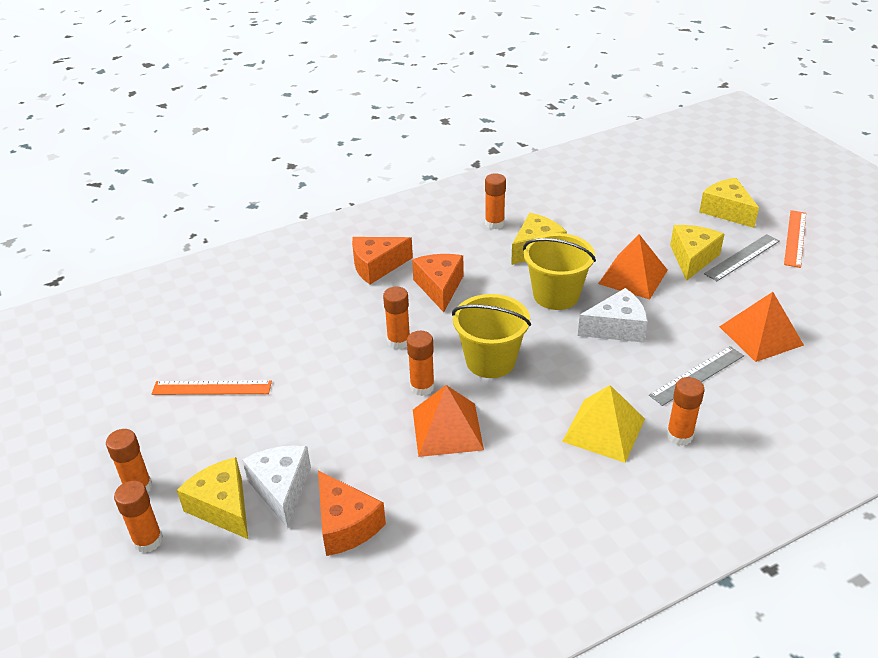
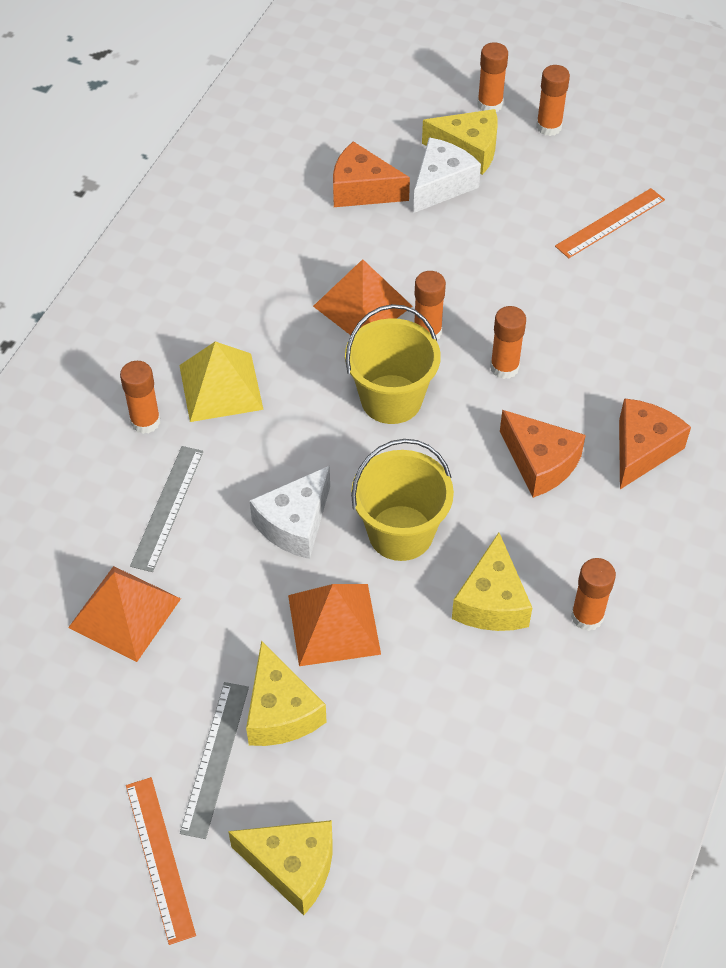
camera: 140 degrees right, 15 degrees up
(281, 489) = (441, 185): white cheese -> white cheese turned 90 degrees counterclockwise

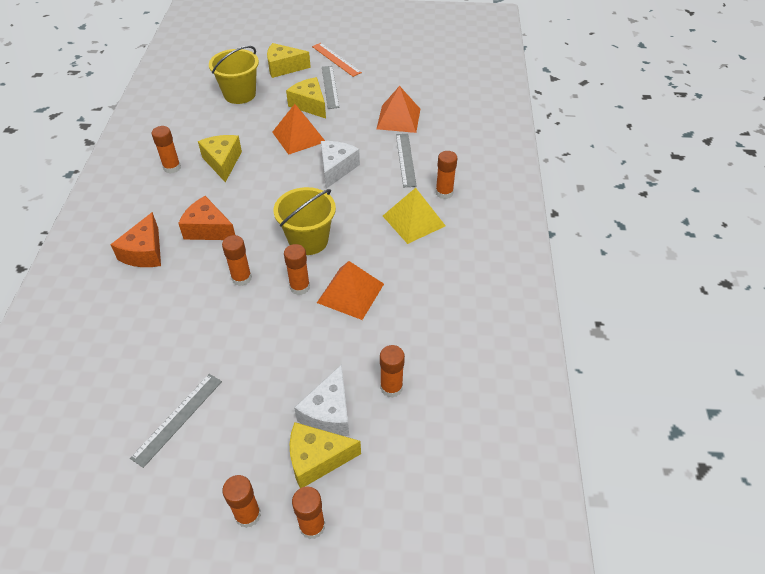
camera: 160 degrees right, 5 degrees down
(362, 190) = (391, 387): orange cheese -> orange glue stick
(400, 533) = (279, 178): yellow bucket -> yellow bucket (239, 94)
(610, 223) = (178, 418): orange ruler -> grey ruler

